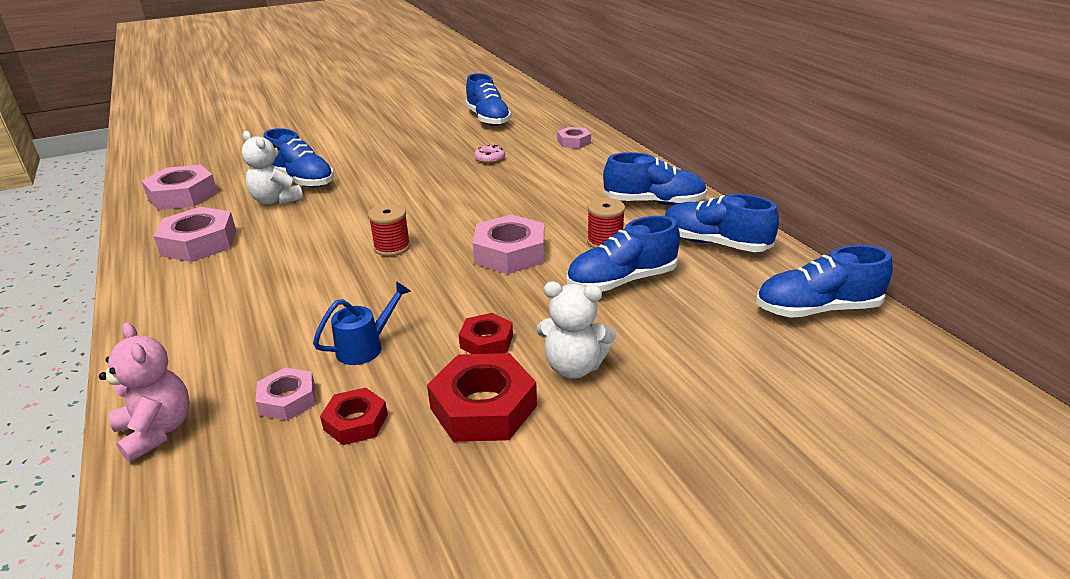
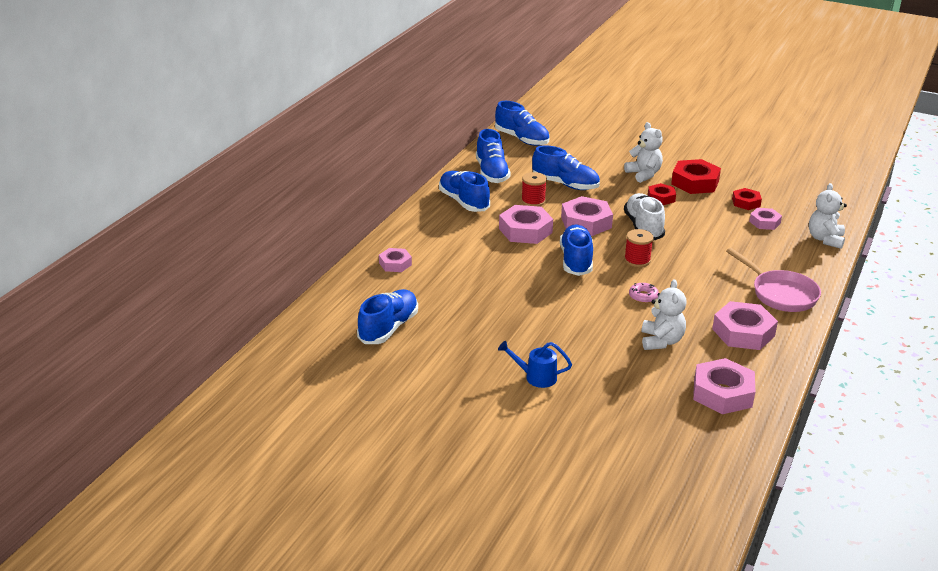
camera: 130 degrees left, 0 degrees up
(157, 431) = (825, 239): pink teddy bear -> white teddy bear
(182, 301) = (780, 294): none -> pink pan
(302, 180) = (621, 351): blue shoe -> blue shoe (576, 260)
(365, 347) = (712, 223): blue watering can -> blue watering can (536, 377)
(442, 285) = (643, 227): none -> white shoe
(490, 158) = (473, 286): pink donut -> pink donut (643, 296)
(545, 212) = (525, 230): none -> pink nut

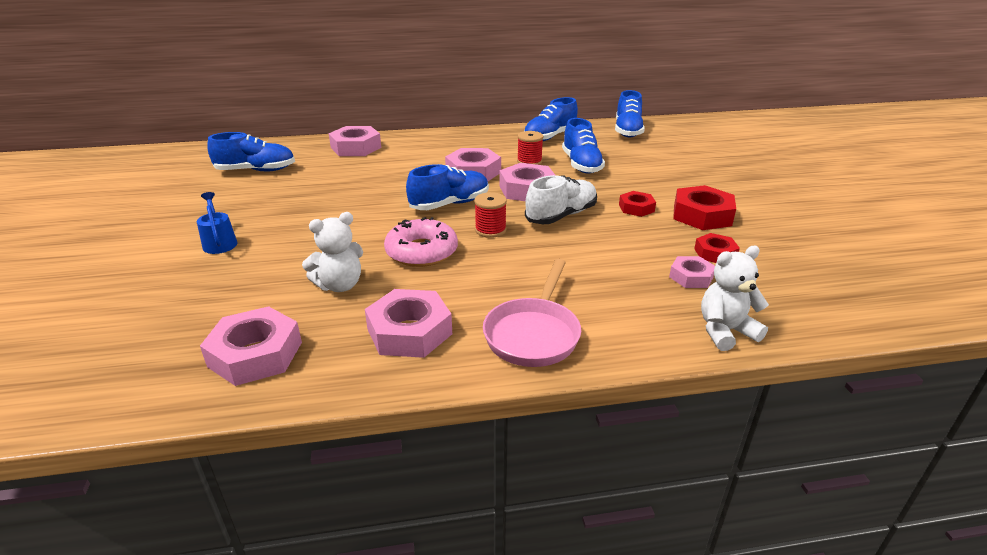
camera: 55 degrees right, 0 degrees up
(395, 264) = (356, 147): pink nut -> pink nut, size x1.71
(463, 202) = (485, 141): blue shoe -> none
(643, 174) = (667, 188): white teddy bear -> none
(643, 296) = (421, 252): pink donut -> pink donut, size x2.03

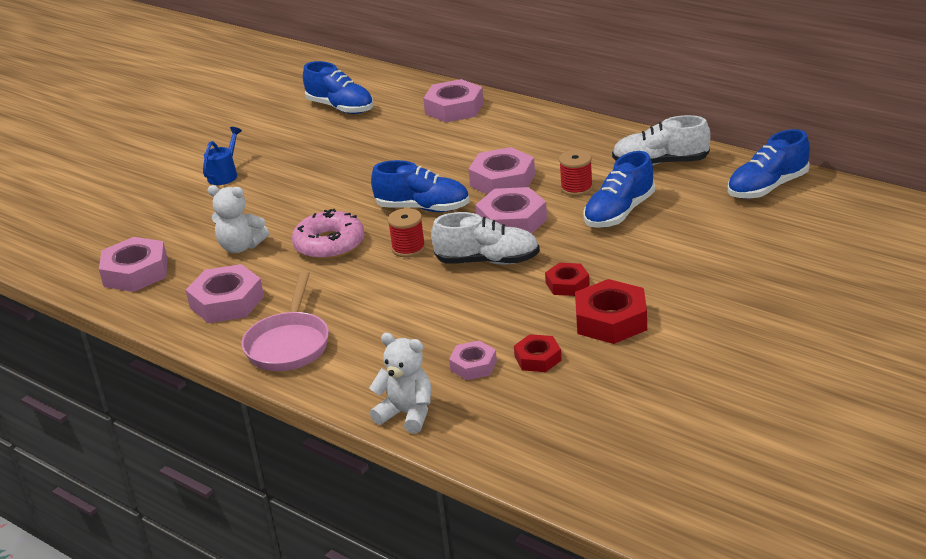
camera: 50 degrees right, 0 degrees up
(533, 334) = (289, 344): pink pan -> pink pan turned 60 degrees counterclockwise
(550, 137) = (660, 163): blue shoe -> white shoe

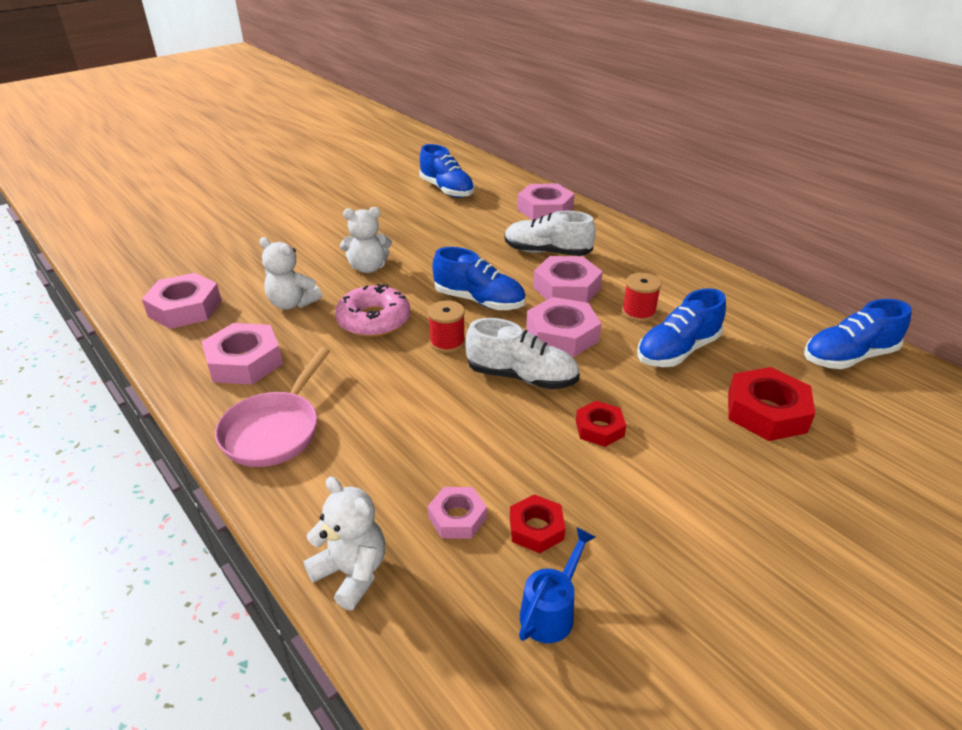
camera: 10 degrees right, 5 degrees up
(225, 175) = (319, 230): blue watering can -> blue watering can (551, 611)
(298, 200) = (368, 268): none -> white teddy bear
(611, 320) = (638, 493): red nut -> red nut (766, 412)
(660, 163) = (731, 303): white shoe -> white shoe (547, 252)

